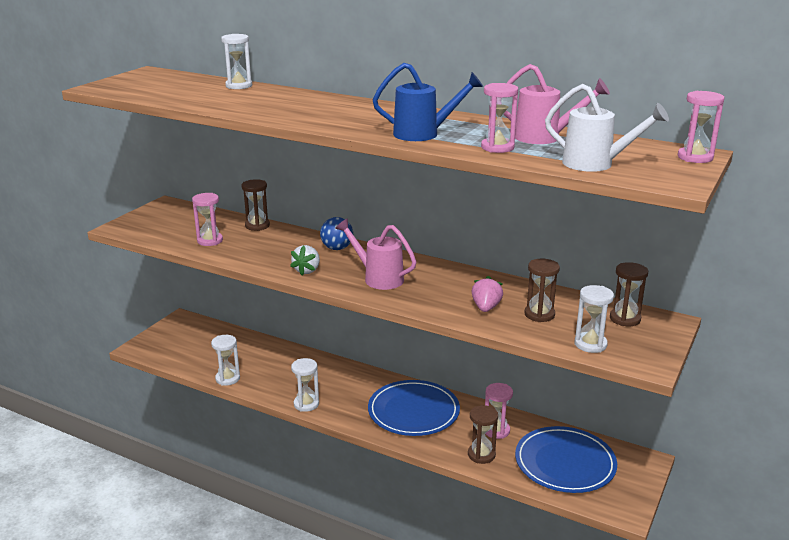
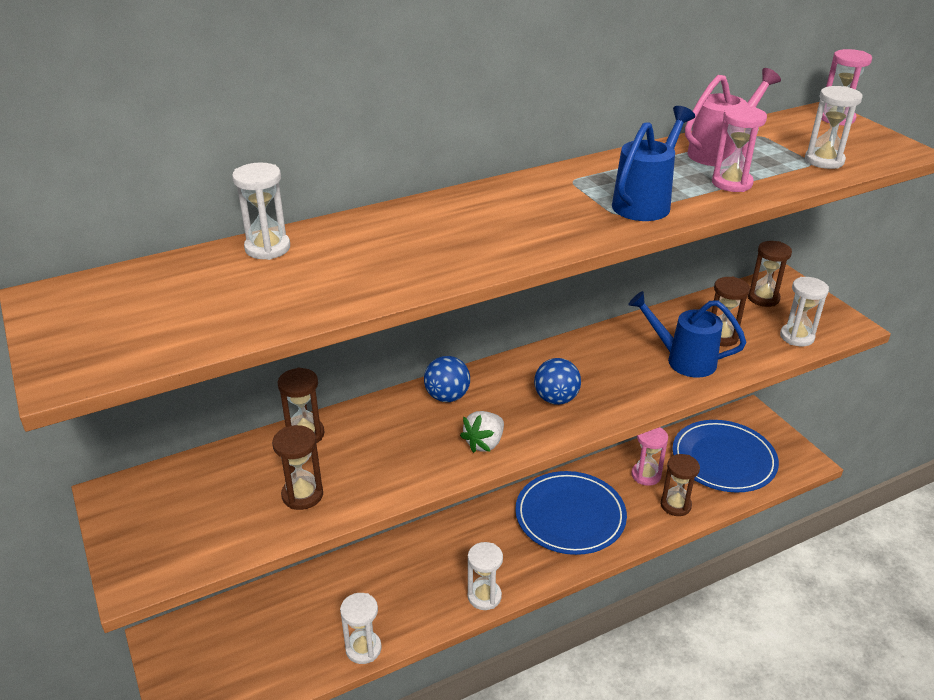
camera: 55 degrees left, 10 degrees up
(210, 241) = (302, 495): pink hourglass -> brown hourglass
(307, 270) = (484, 443): white strawberry -> white strawberry turned 75 degrees clockwise
(378, 278) = (556, 399): pink watering can -> blue ball
(486, 308) = (683, 360): pink strawberry -> blue watering can
(595, 164) = (824, 161): white watering can -> white hourglass

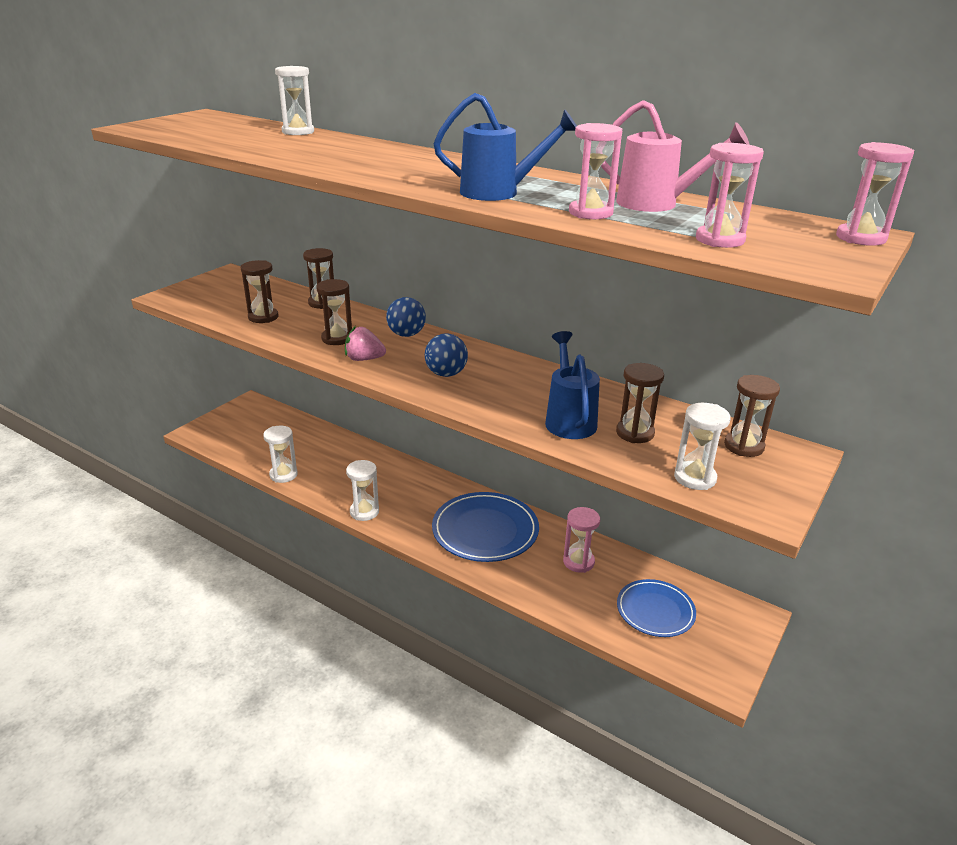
camera: 60 degrees right, 5 degrees down
(484, 443) = (364, 359): white strawberry -> pink strawberry
(675, 505) = (556, 591): brown hourglass -> brown hourglass (337, 338)
(723, 459) = (655, 611): blue plate -> blue plate, size x0.65
(824, 161) = (720, 240): white hourglass -> pink hourglass

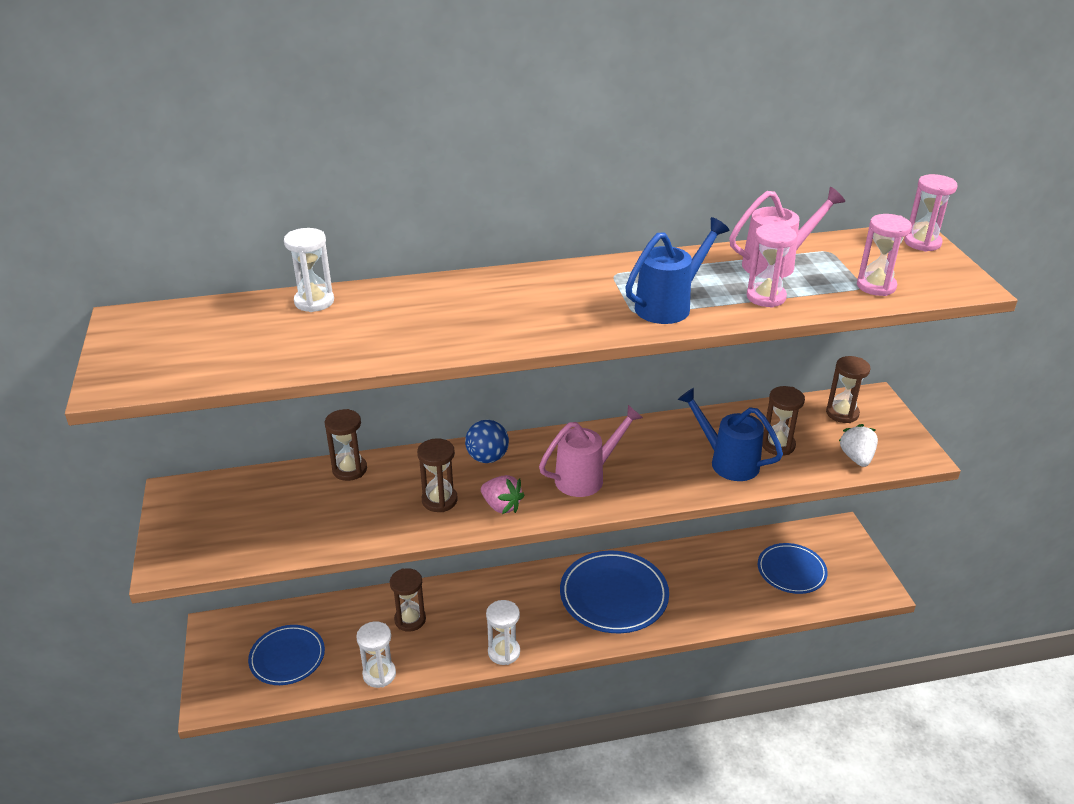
camera: 45 degrees left, 5 degrees up
(257, 436) = (287, 657): none -> blue plate
(263, 317) = (326, 522): brown hourglass -> brown hourglass (410, 619)
(364, 359) = (501, 506): pink strawberry -> pink strawberry turned 105 degrees counterclockwise
(446, 374) = (586, 477): blue ball -> pink watering can
(578, 562) = (705, 571): pink hourglass -> none
(695, 478) = (856, 458): white hourglass -> white strawberry

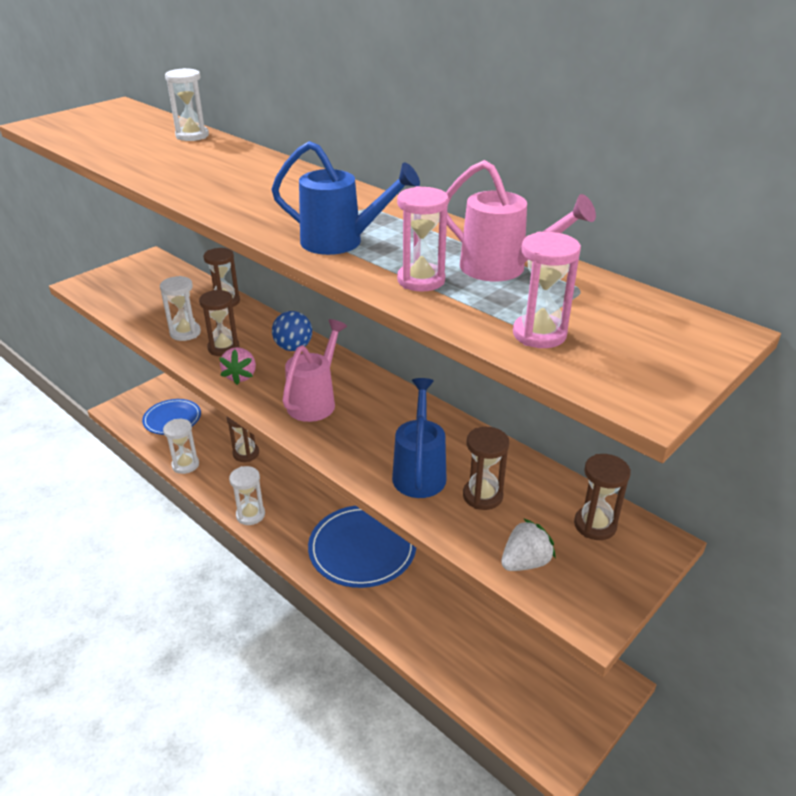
camera: 55 degrees right, 0 degrees up
(380, 516) = (185, 333): none -> white hourglass
(586, 477) = (315, 401): pink watering can -> pink watering can turned 90 degrees counterclockwise
(791, 571) = (509, 664): blue plate -> none
(922, 243) = (707, 340): pink hourglass -> none

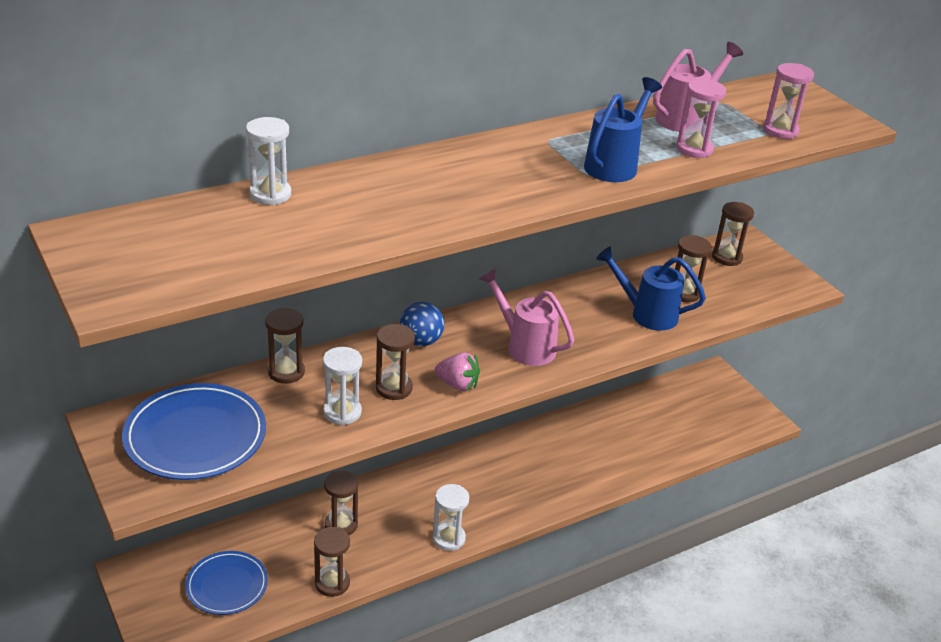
camera: 75 degrees left, 0 degrees up
(185, 465) = (332, 583): white hourglass -> brown hourglass
(362, 549) = (533, 466): blue plate -> blue plate (195, 436)
(525, 562) = (755, 295): white strawberry -> none

